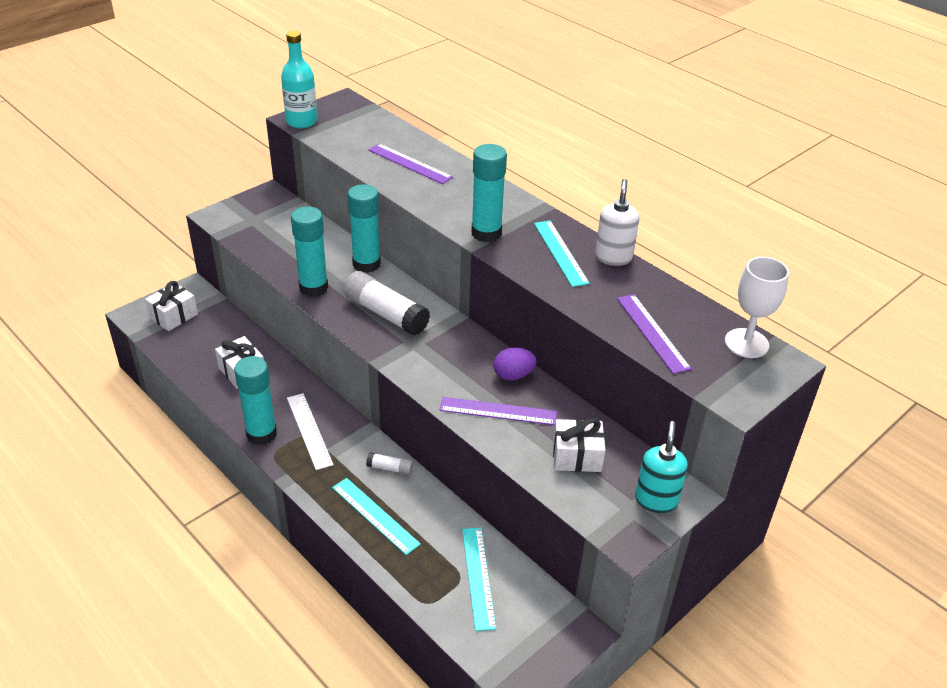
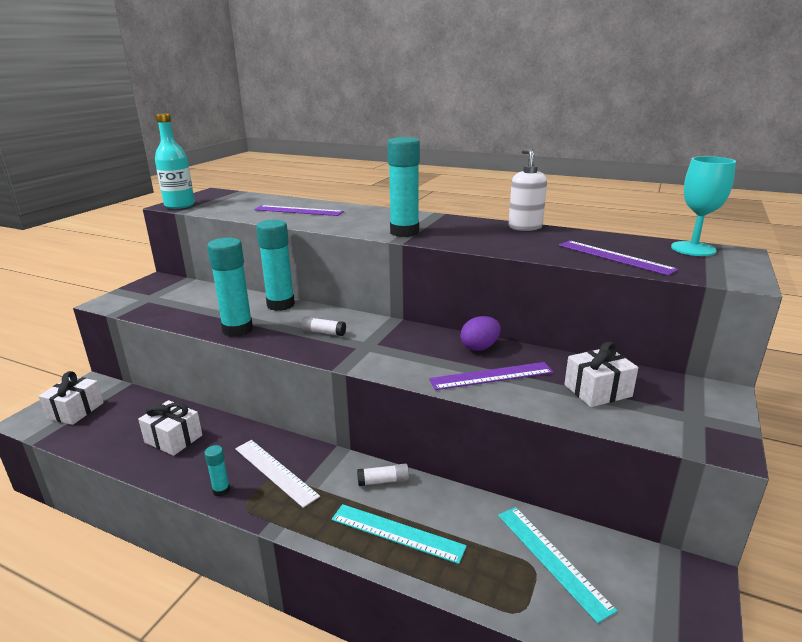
camera: 20 degrees left, 15 degrees down
(261, 434) = (221, 490): turquoise glue stick -> turquoise glue stick, size x0.47
(385, 313) = (323, 332): white glue stick -> white glue stick, size x0.47
(560, 253) = (479, 231): turquoise ruler -> none
(656, 500) = (703, 404): turquoise soap dispenser -> none
(746, 343) = (693, 249): white goblet -> turquoise goblet

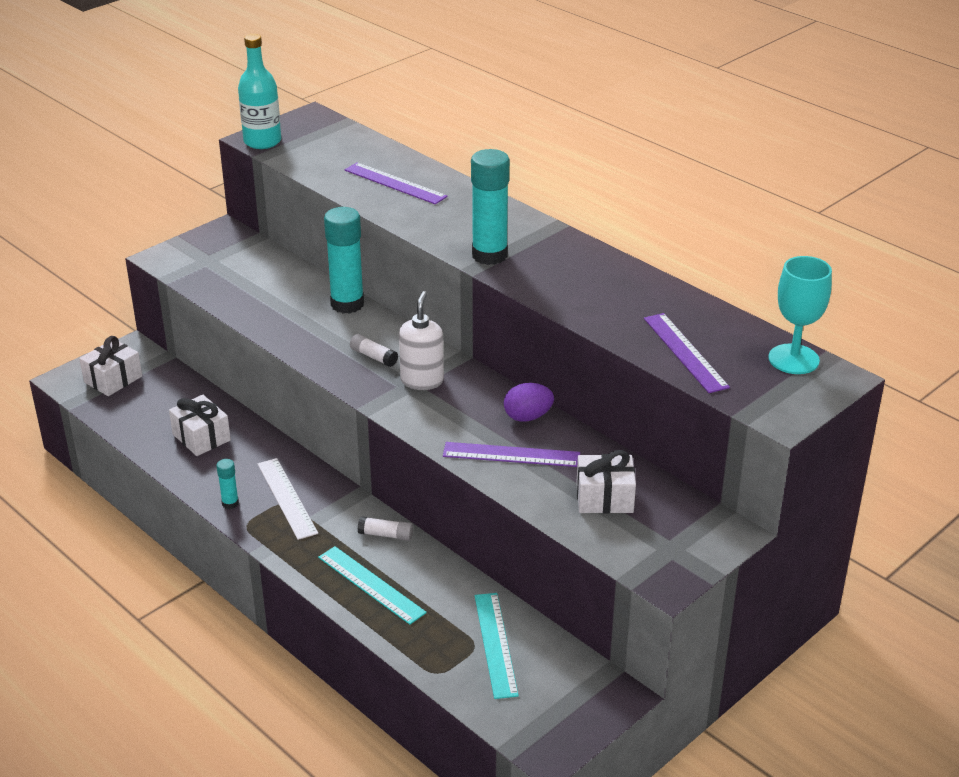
camera: 20 degrees right, 10 degrees up
(237, 330) = (285, 332): turquoise glue stick -> none
(525, 227) = (639, 276): white soap dispenser -> white soap dispenser (422, 381)

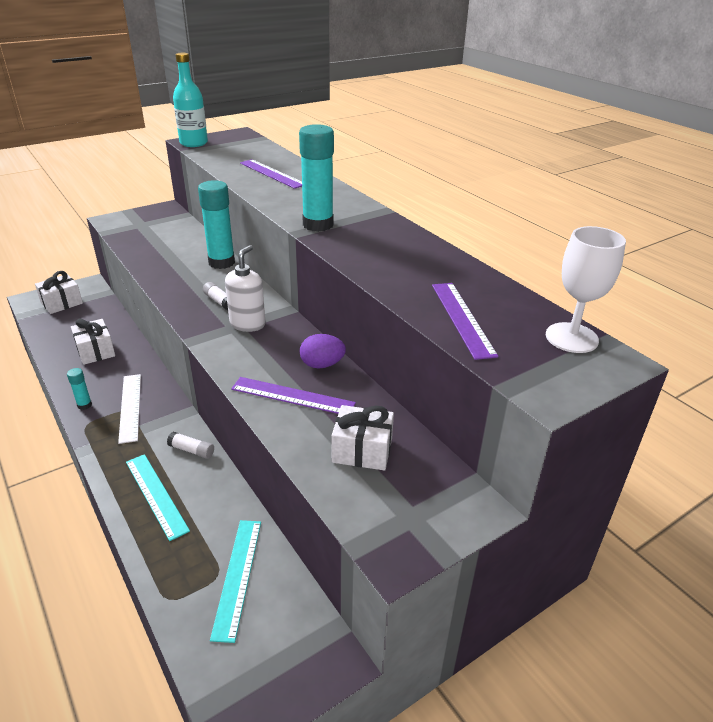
camera: 10 degrees right, 0 degrees up
(793, 359) = (571, 338): turquoise goblet -> white goblet

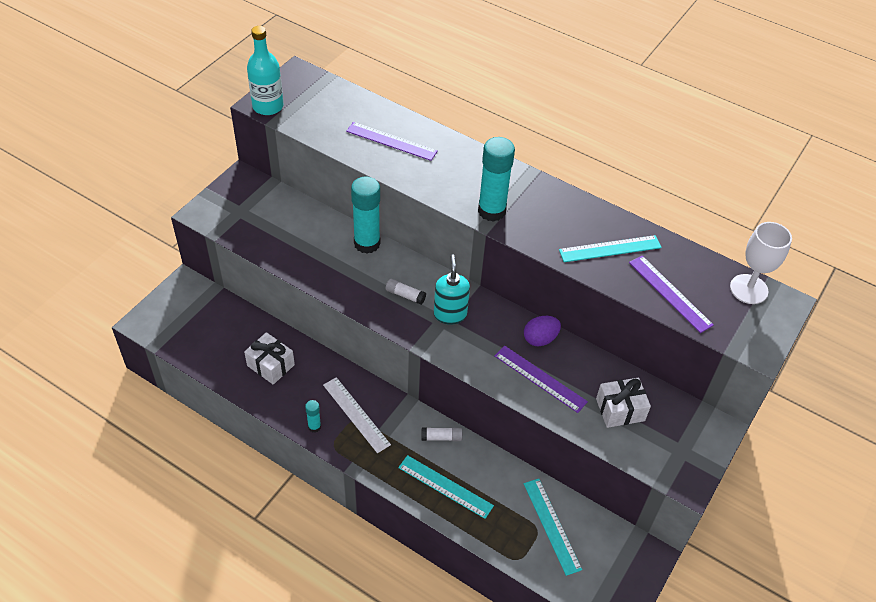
camera: 25 degrees left, 15 degrees up
(61, 303) = (180, 317): white gift -> none
(248, 324) = (450, 314): white soap dispenser -> turquoise soap dispenser
(292, 396) = (540, 378): purple ruler -> purple ruler turned 45 degrees clockwise
(419, 272) = (610, 249): none -> turquoise ruler

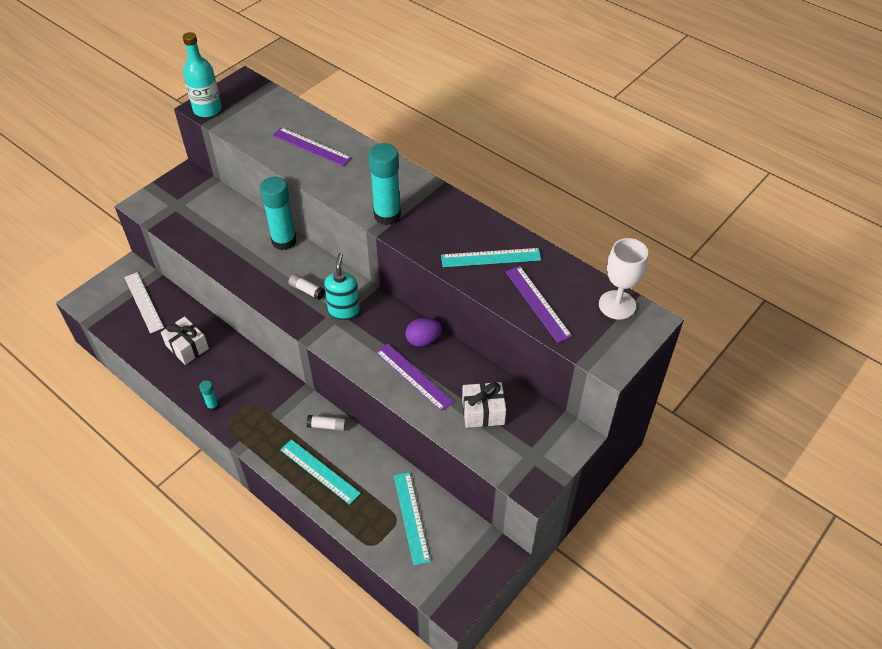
camera: 10 degrees right, 0 degrees up
(356, 414) = (253, 398): white ruler -> white ruler (143, 302)

